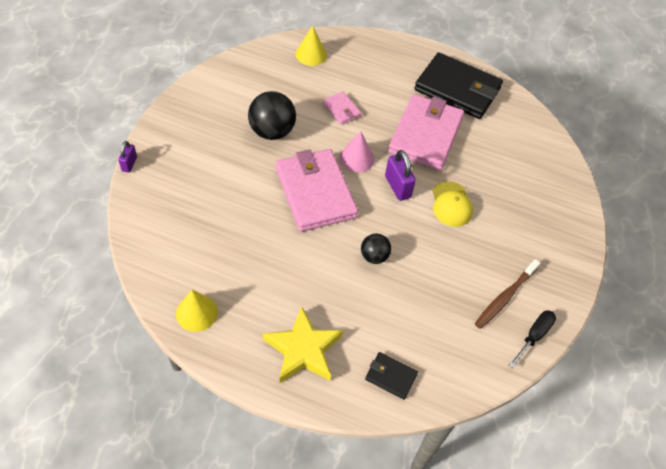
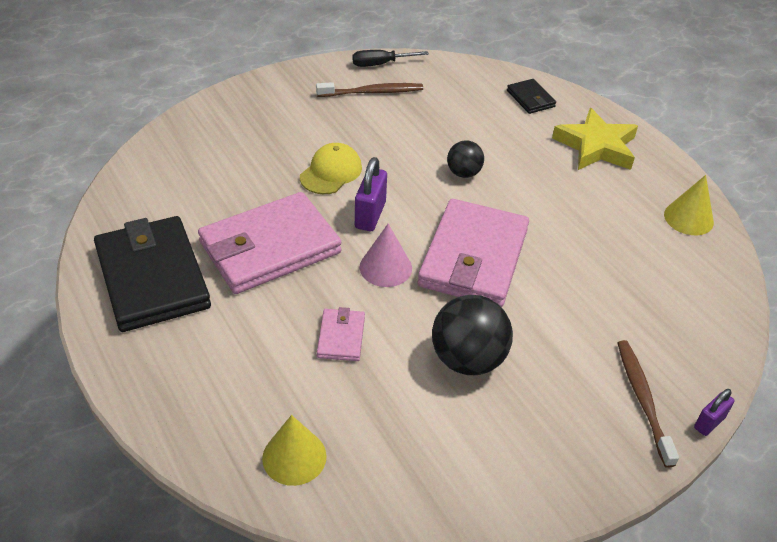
camera: 140 degrees left, 10 degrees down
(170, 158) = (642, 399): none -> brown toothbrush

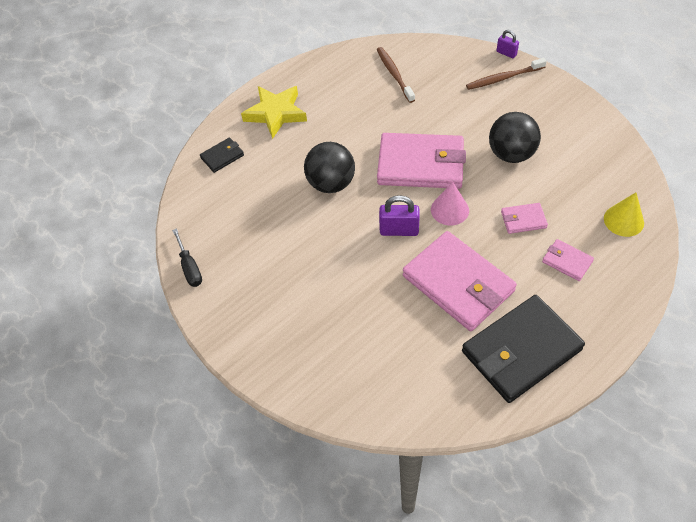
camera: 95 degrees left, 10 degrees up
(253, 362) = (567, 261): none -> pink wallet
(331, 172) = (357, 267): yellow cap -> none
(373, 92) = (236, 263): brown toothbrush -> brown toothbrush (394, 74)
(463, 173) = (331, 183): black ball -> black ball, size x1.74
(688, 218) = (341, 65): yellow cone -> none

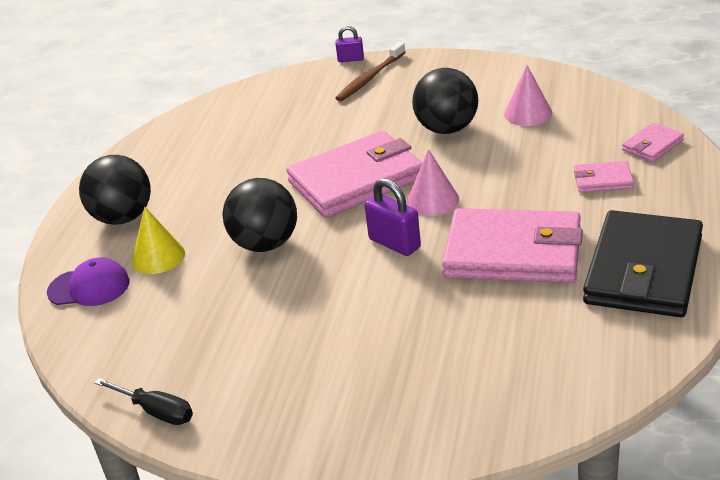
camera: 35 degrees left, 20 degrees down
(222, 156) = (89, 287): black wallet -> purple cap
(276, 113) = (123, 218): yellow star -> black ball
(394, 74) = (240, 124): brown toothbrush -> none
(399, 230) = (394, 243): purple padlock -> purple padlock turned 75 degrees clockwise
(523, 220) = (520, 171): pink wallet -> pink wallet (652, 145)
(574, 172) = (528, 113): none -> pink cone
(623, 220) = (618, 125): yellow cone -> yellow cone (158, 257)

